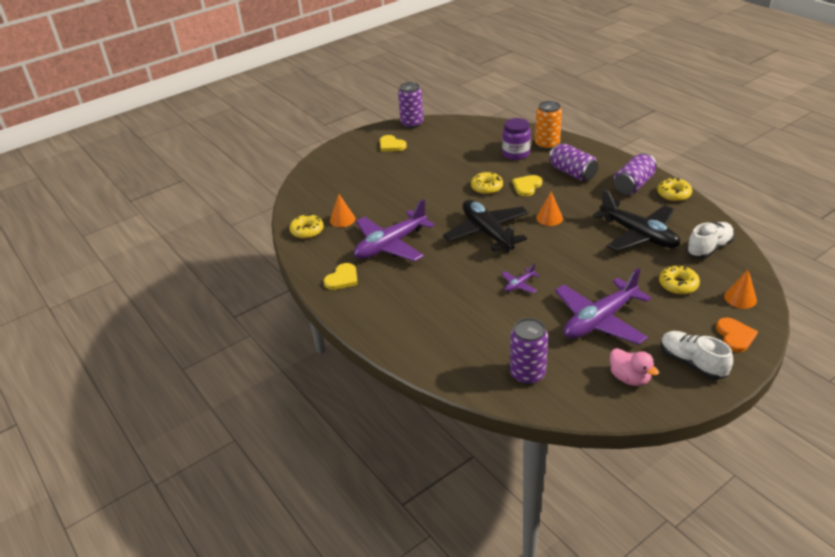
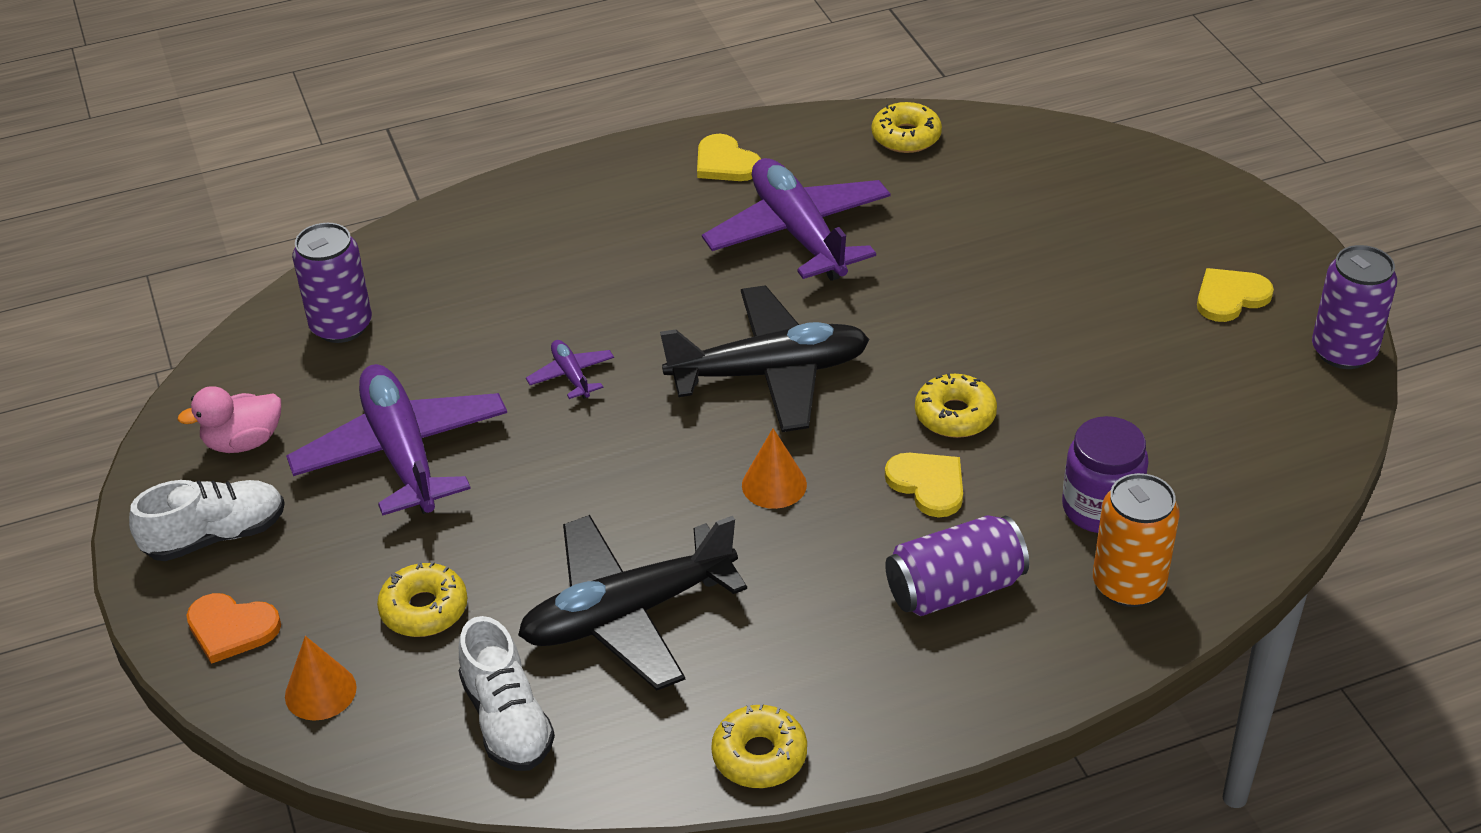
camera: 105 degrees right, 5 degrees up
(342, 219) = (925, 184): orange cone -> none
(633, 185) = (841, 690): purple can -> none

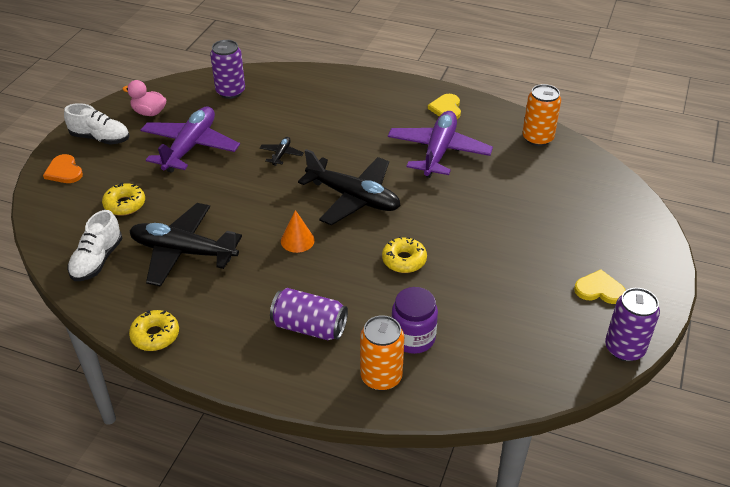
camera: 40 degrees right, 0 degrees up
(320, 691) = (59, 210): orange cone -> none
(571, 375) = (281, 154): purple plane -> black plane
(906, 137) = (537, 138): yellow donut -> orange can
(928, 484) = (355, 280): yellow heart -> none

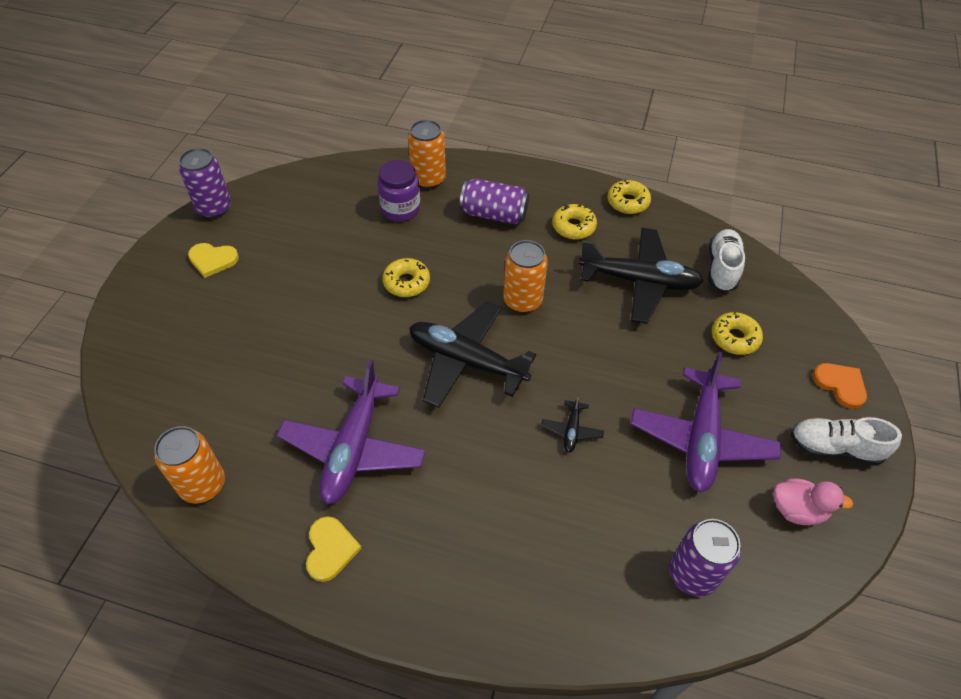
camera: 175 degrees right, 10 degrees up
(226, 309) = (573, 227): none -> yellow donut
(297, 240) = (522, 300): orange cone -> orange can

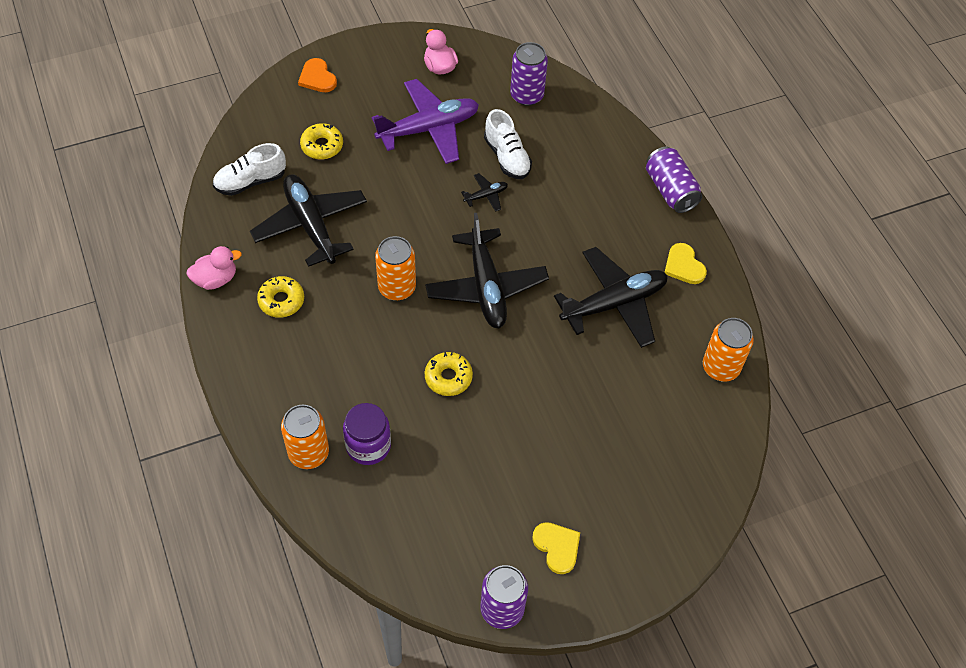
camera: 130 degrees left, 5 degrees up
(330, 549) = (684, 266): yellow heart -> yellow heart turned 75 degrees counterclockwise
(353, 448) = (614, 303): purple plane -> black plane
(494, 214) = (314, 368): purple can -> purple can (670, 190)
(628, 202) = (216, 279): yellow donut -> pink duck
(834, 448) = (376, 65): white shoe -> white shoe (507, 157)
(840, 385) = (317, 78): orange heart -> orange heart turned 45 degrees counterclockwise

